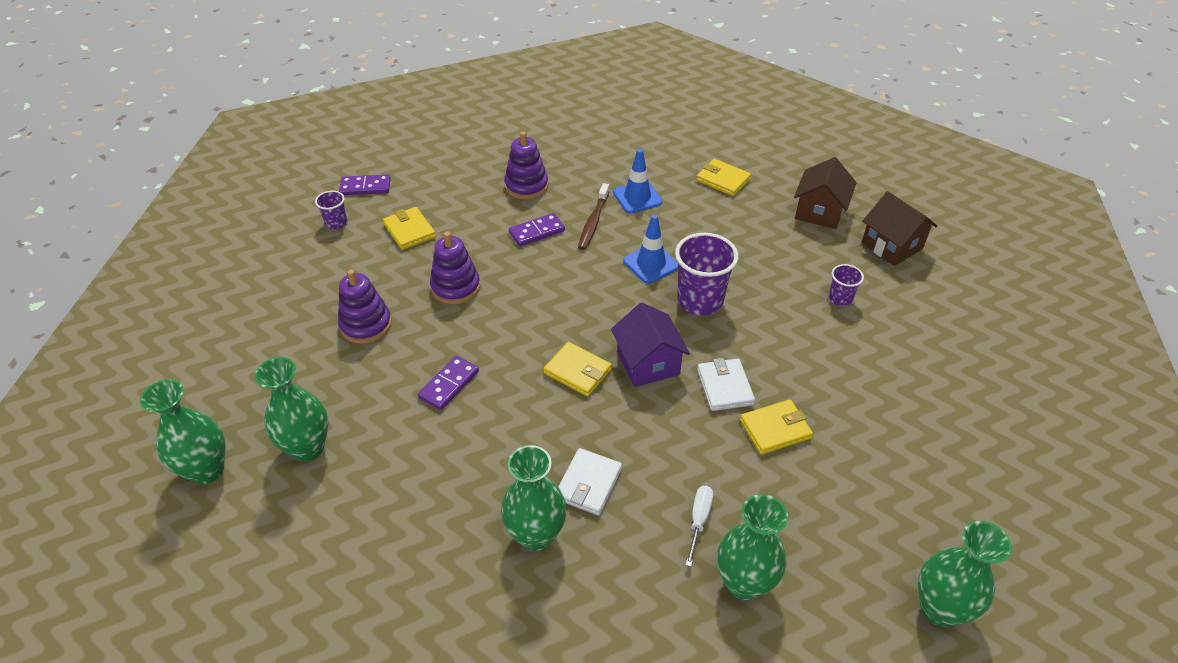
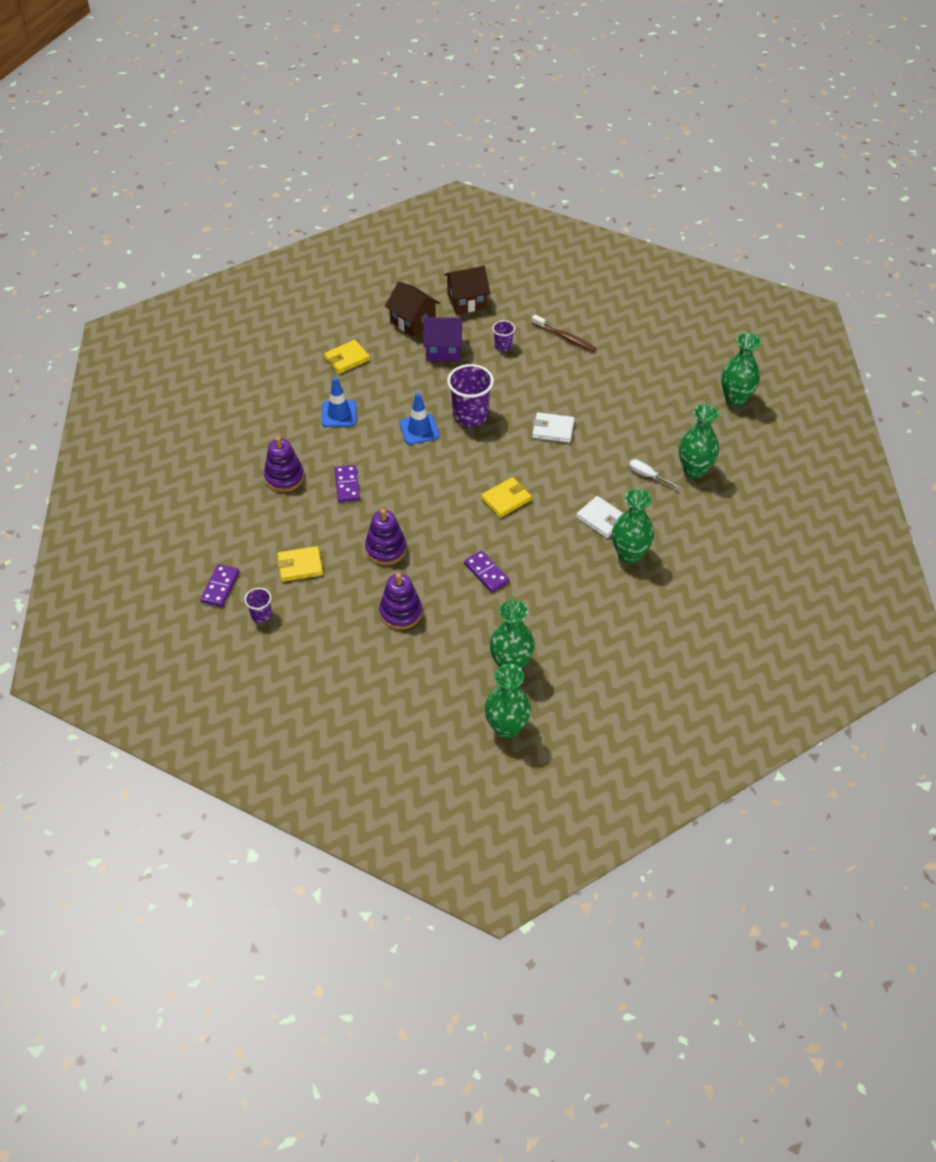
camera: 70 degrees left, 5 degrees up
(593, 222) = (354, 448): brown toothbrush -> brown toothbrush (565, 337)
(648, 363) = (515, 461): purple house -> purple house (443, 349)
(775, 429) = (596, 418): yellow wallet -> none

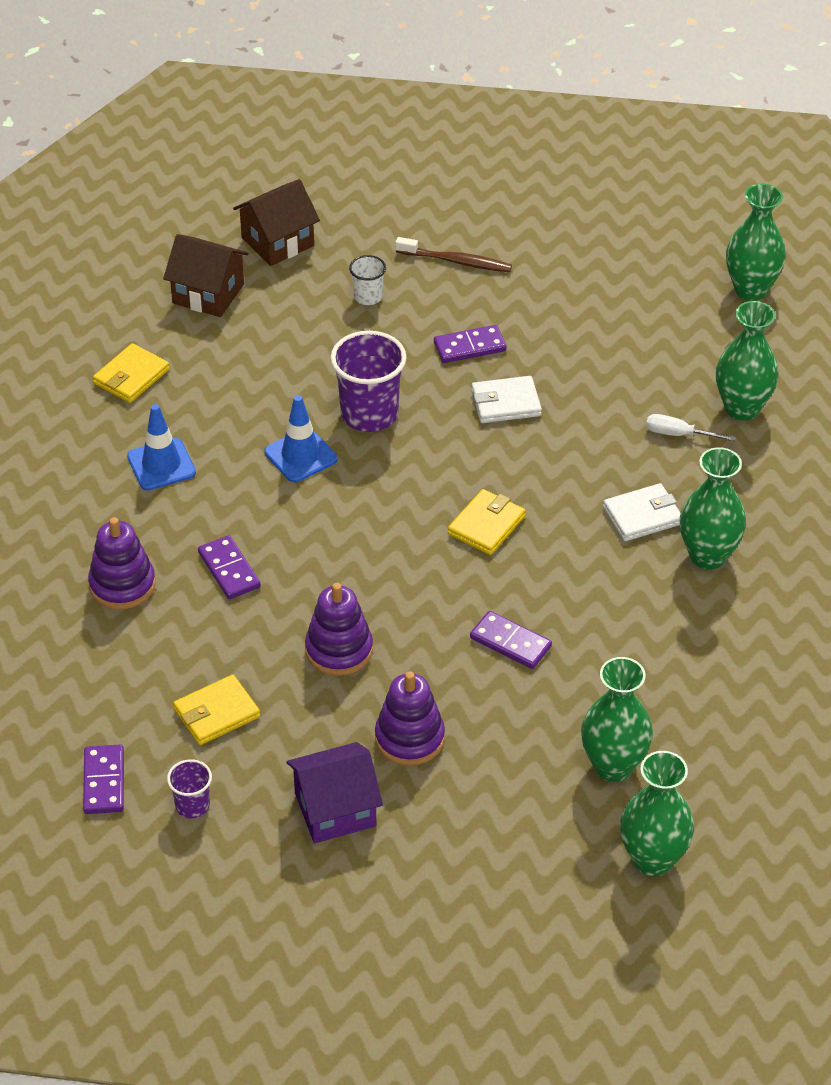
camera: 20 degrees left, 5 degrees down
(443, 349) = (277, 324): purple house -> purple house (335, 809)
(503, 346) = (368, 297): purple cup -> white cup
(548, 390) = (470, 347): none -> purple domino
(601, 519) = (642, 516): white wallet -> white wallet turned 45 degrees counterclockwise

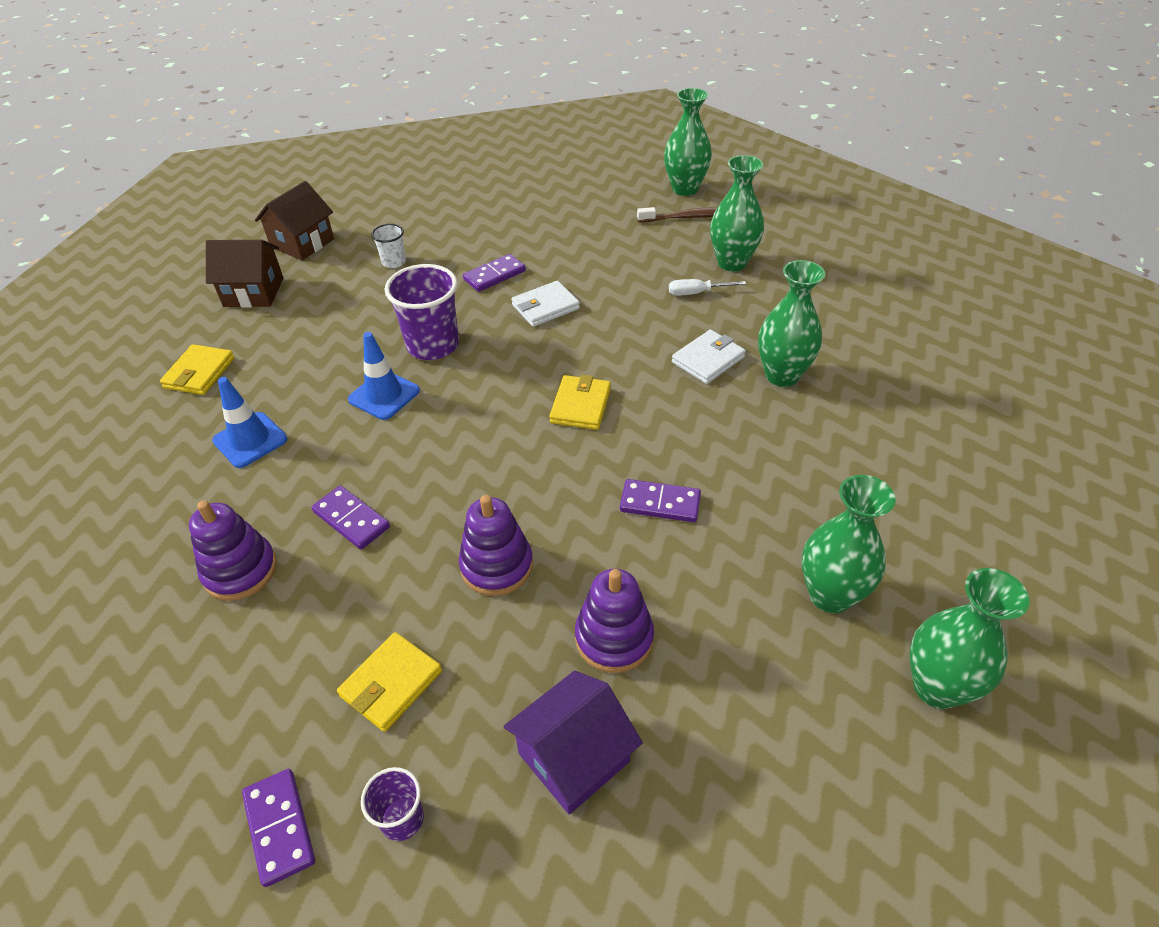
camera: 20 degrees left, 0 degrees up
(456, 261) = (454, 222): brown toothbrush -> brown toothbrush (688, 217)

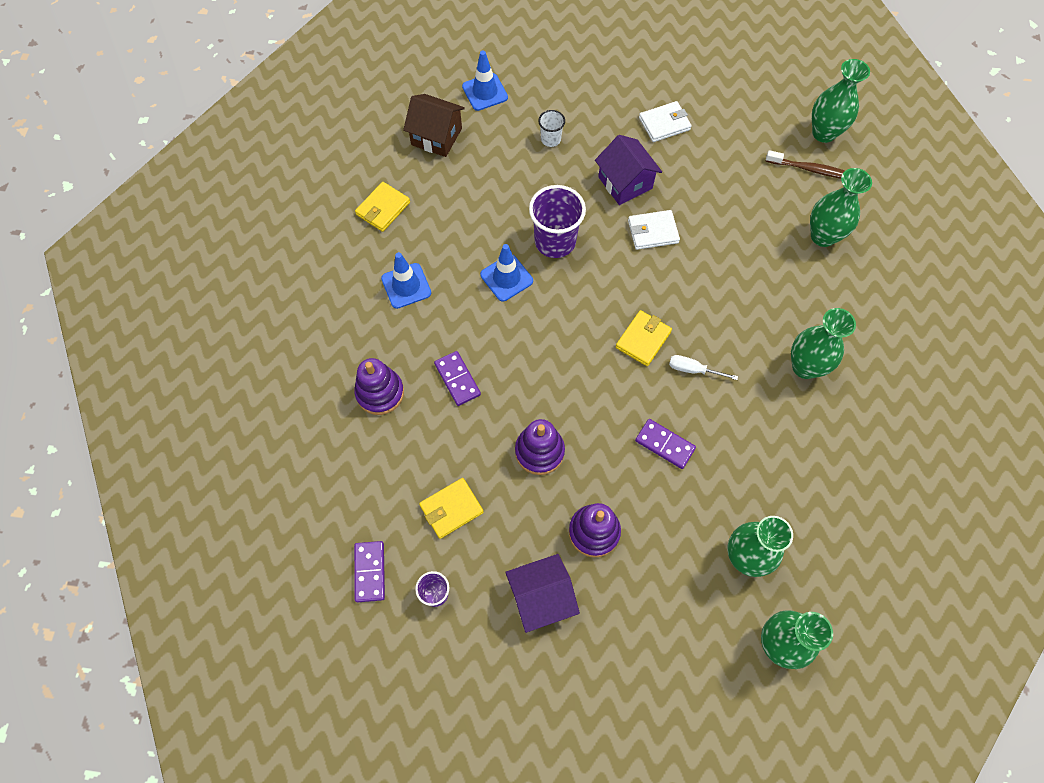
camera: 20 degrees right, 20 degrees up
(302, 243) = (485, 92): brown house -> blue traffic cone
(494, 275) = (625, 182): purple domino -> purple house
(696, 293) = (778, 259): white screwdriver -> white screwdriver (693, 370)
(708, 360) = (756, 331): white wallet -> white wallet (664, 124)

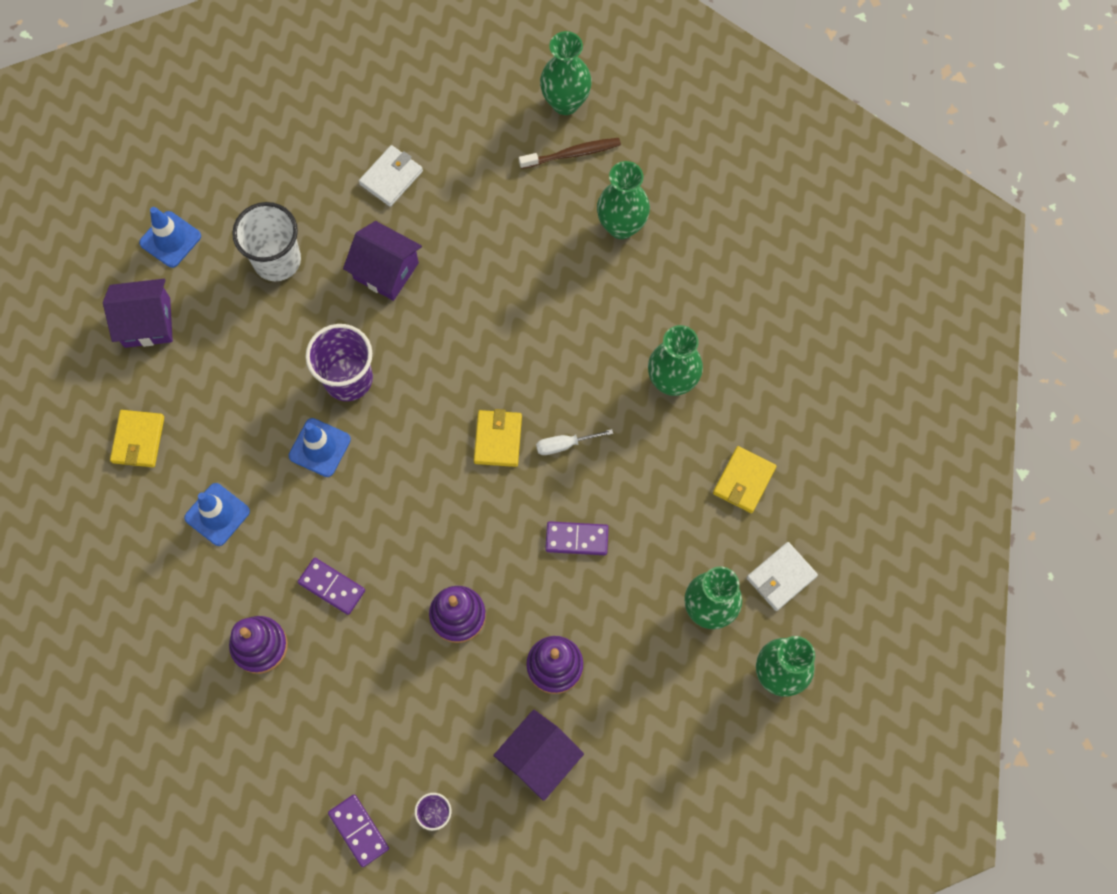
camera: 30 degrees left, 5 degrees up
(436, 136) = (147, 322): brown house -> purple house
(451, 509) = (403, 723): yellow wallet -> yellow wallet (744, 481)
(550, 139) = (277, 260): white cup -> white cup, size x1.93
(652, 231) = (445, 313): white wallet -> white wallet (781, 577)

